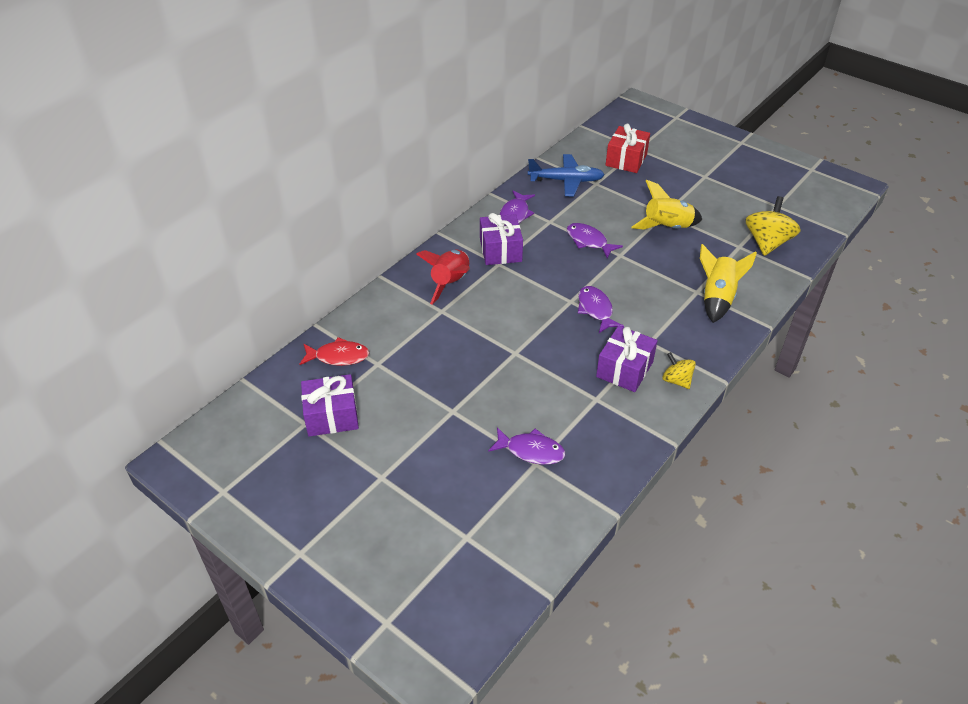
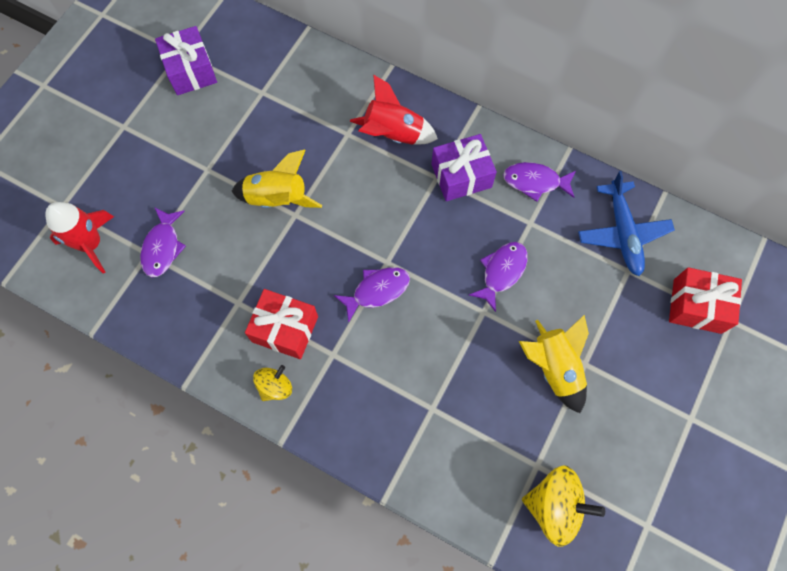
camera: 80 degrees right, 25 degrees up
(338, 356) = (267, 57): red fish -> none
(516, 511) = (91, 243): none -> red rocket
(624, 369) = (285, 329): purple gift -> red gift
(717, 298) = (424, 434): yellow rocket -> yellow rocket (277, 198)

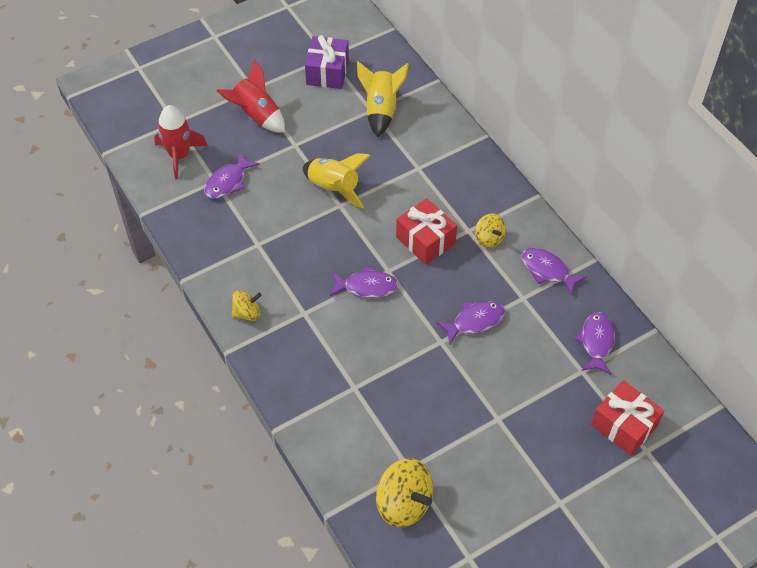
camera: 30 degrees right, 15 degrees down
(285, 329) = (280, 278): red gift -> red gift (425, 240)
(393, 134) = (454, 184): red rocket -> red rocket (256, 116)
(461, 176) = (489, 238): purple gift -> yellow spinning top
(554, 368) = (470, 409): yellow rocket -> yellow rocket (381, 110)
(622, 233) = (596, 342): blue plane -> purple fish

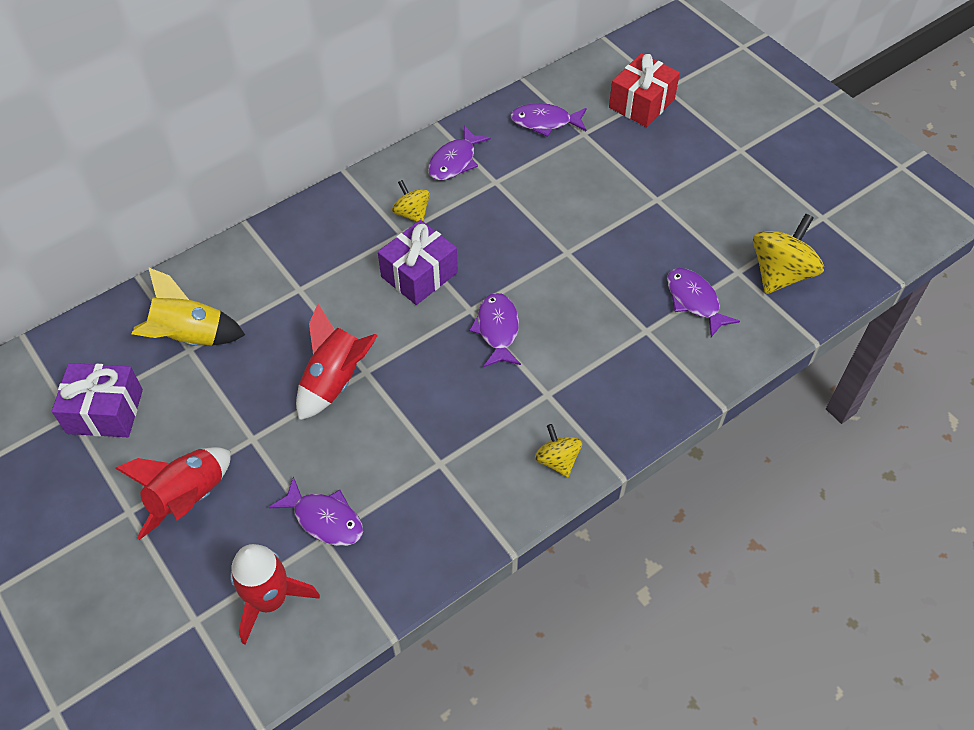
camera: 95 degrees left, 0 degrees up
(334, 188) = (335, 381): yellow rocket -> red rocket
(425, 240) = (419, 274): red gift -> purple gift
(475, 321) = (534, 223): purple fish -> purple fish (694, 301)
(489, 238) = (412, 213): yellow spinning top -> yellow spinning top turned 90 degrees counterclockwise

